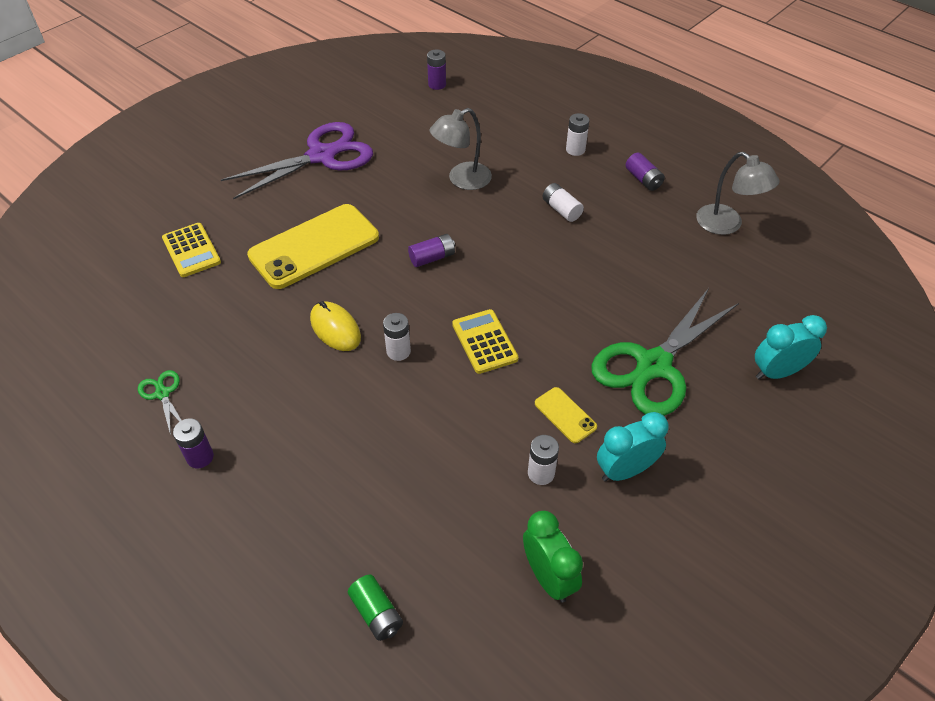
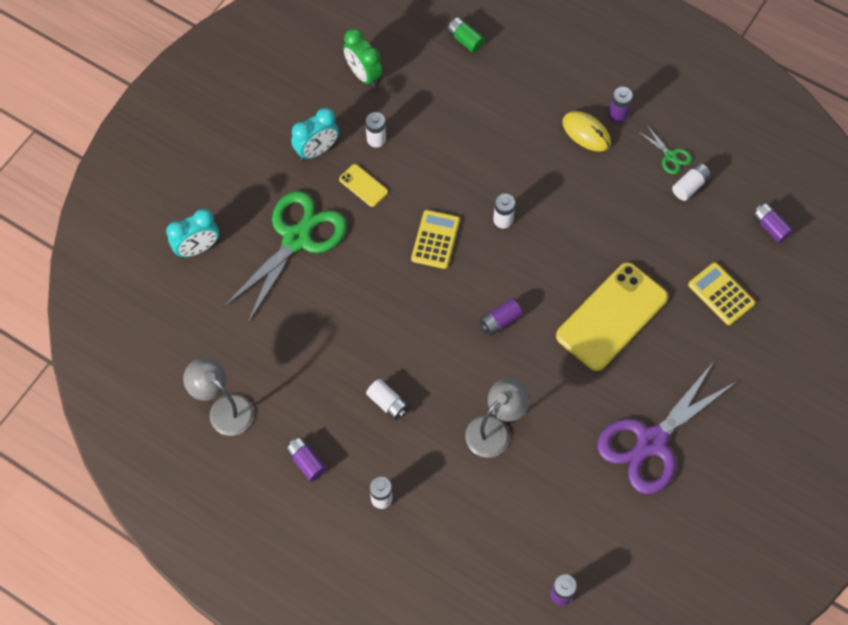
camera: 170 degrees right, 15 degrees up
(97, 302) = (770, 227): none -> purple battery
(159, 356) = (690, 186): none -> white battery
(335, 328) = (561, 233): yellow mouse -> yellow mouse (586, 133)
(484, 342) = (435, 240): yellow calculator -> yellow calculator turned 135 degrees counterclockwise

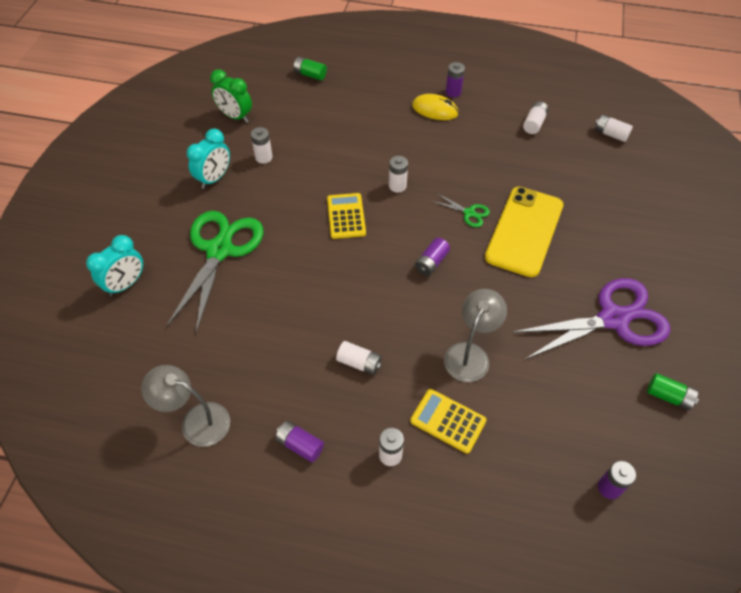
camera: 20 degrees left, 10 degrees down
(363, 185) = (265, 193): yellow phone -> none
(652, 442) = (613, 319): purple scissors -> purple scissors turned 135 degrees counterclockwise
(662, 534) = (668, 396): none -> green battery
(670, 156) = (508, 108): green scissors -> green scissors (469, 213)
(721, 294) = (602, 189): yellow calculator -> yellow calculator (448, 421)
(770, 227) = (610, 134): purple battery -> white battery

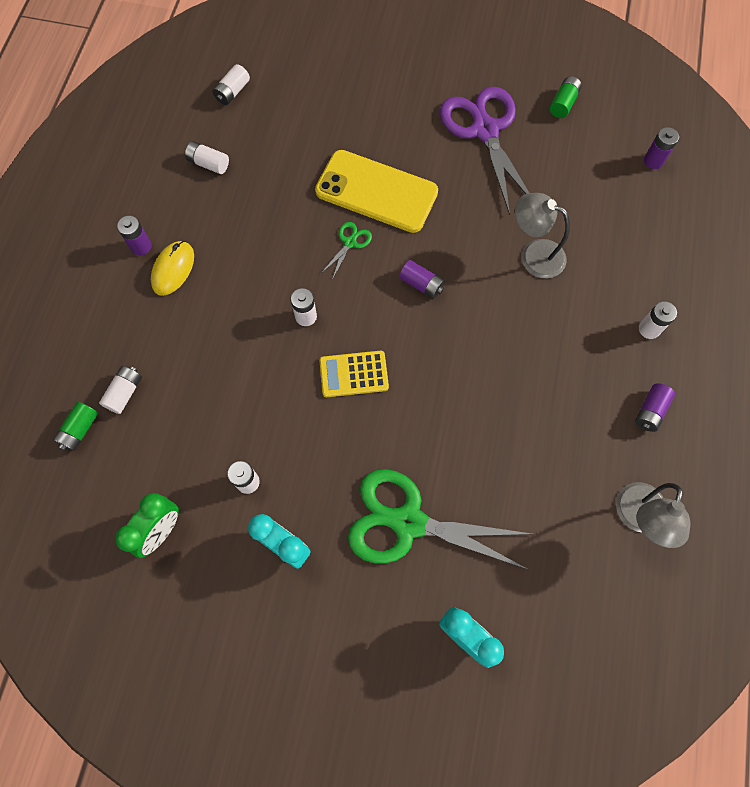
camera: 90 degrees left, 15 degrees up
(359, 363) = (553, 357): white battery -> white battery (125, 393)
(448, 421) = (608, 278): yellow calculator -> none

